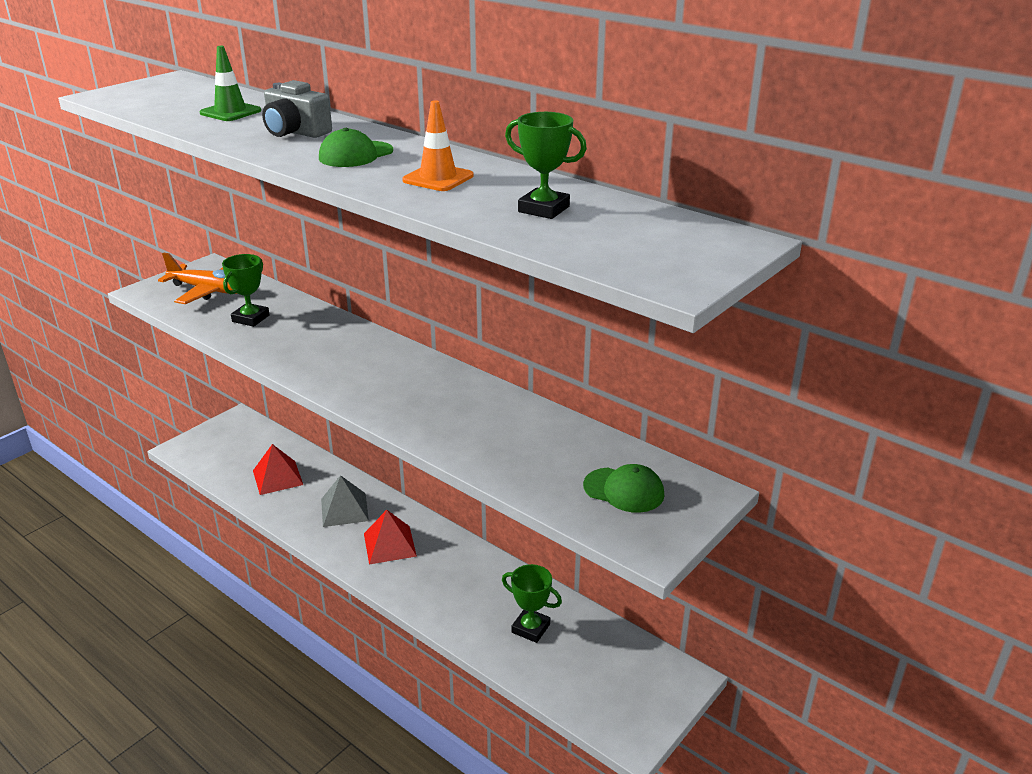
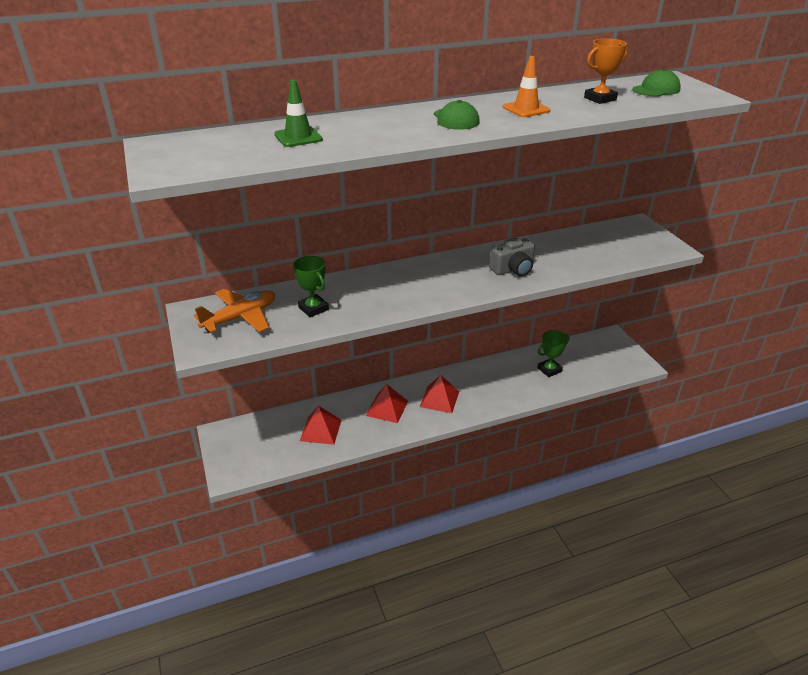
camera: 60 degrees left, 5 degrees up
(295, 132) = (382, 126): grey camera -> grey camera (513, 269)
(344, 509) = (387, 408): grey pyramid -> red pyramid
(544, 209) = (600, 99): green trophy -> orange trophy
(624, 490) = (624, 241): green cap -> green cap (656, 89)

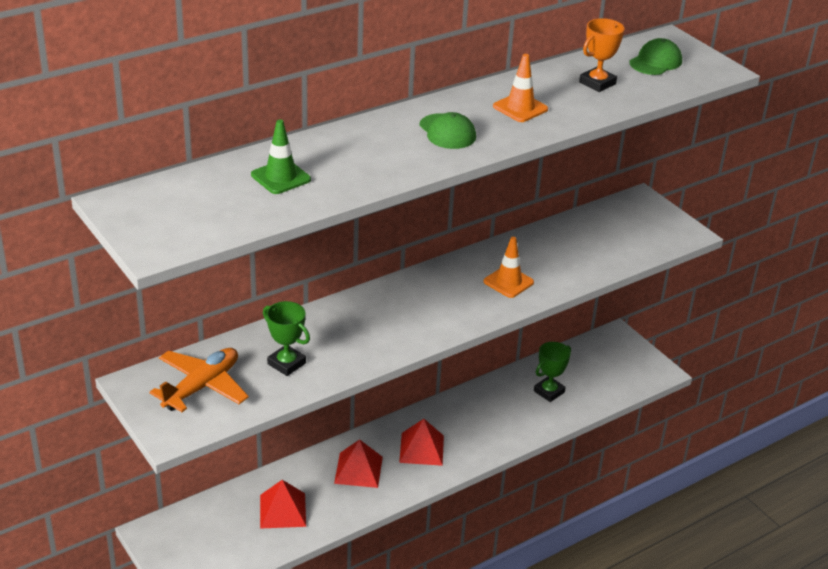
camera: 15 degrees left, 0 degrees up
(513, 269) = (508, 282): grey camera -> orange traffic cone

